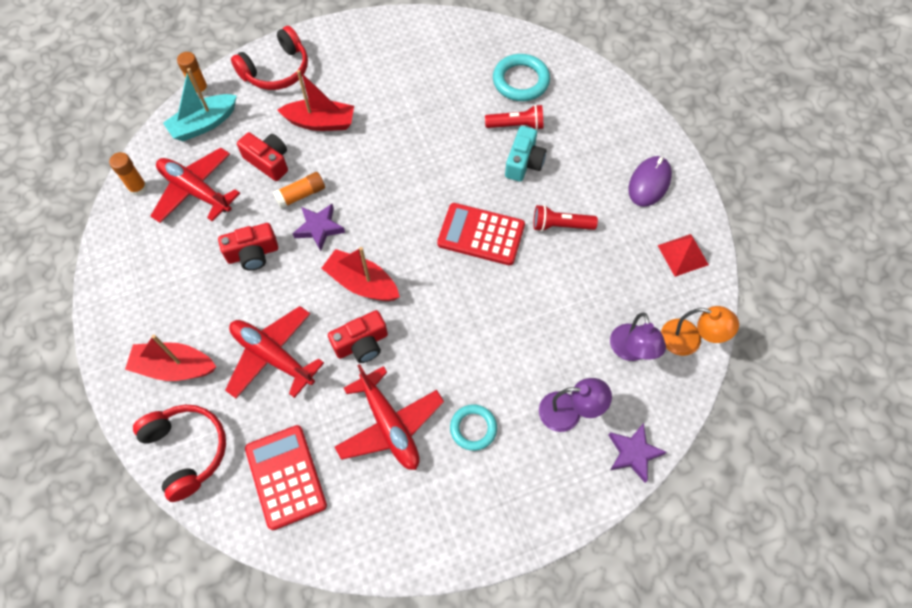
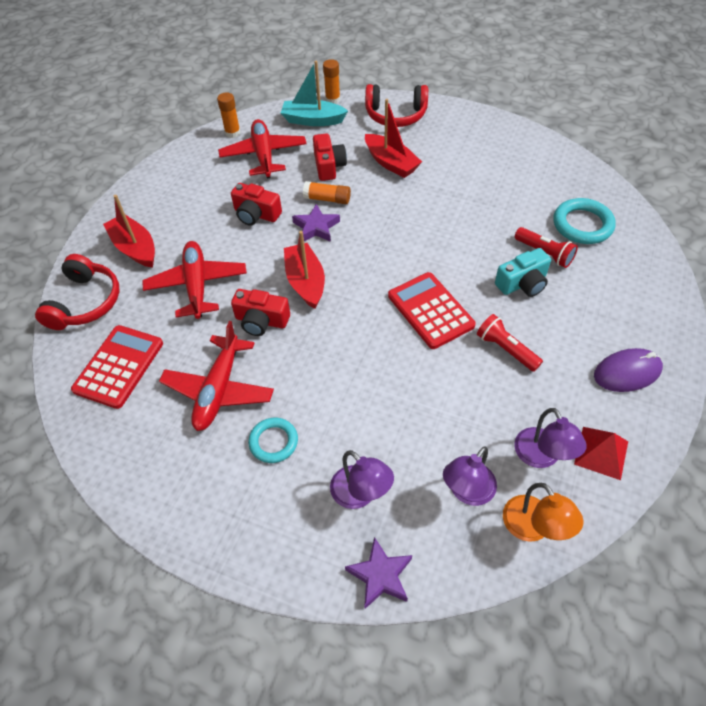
camera: 45 degrees right, 10 degrees down
(652, 287) = (541, 457): none -> purple lamp

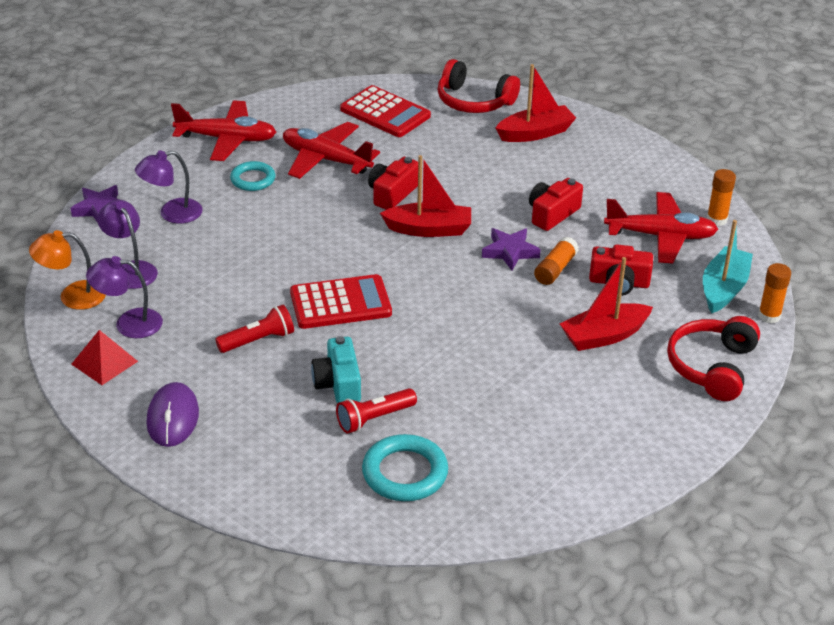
camera: 105 degrees right, 15 degrees down
(197, 285) = (462, 163): red plane -> red plane (227, 139)

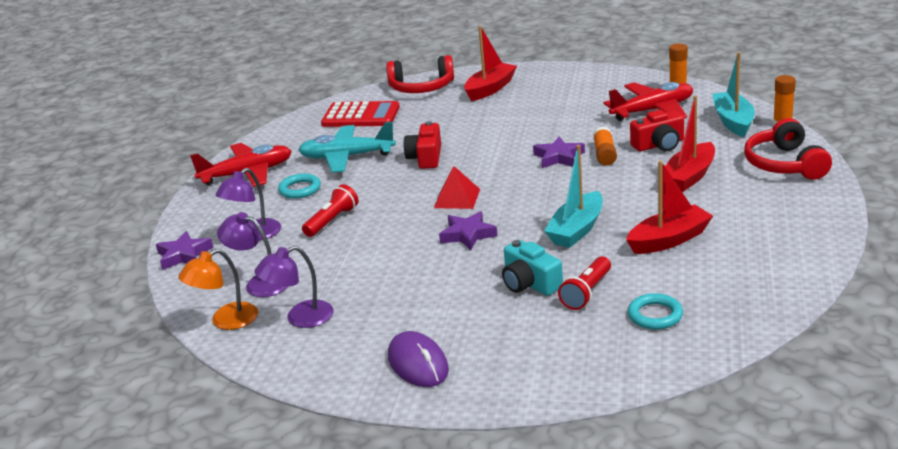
camera: 25 degrees left, 10 degrees down
(104, 362) = (309, 353): red pyramid -> red pyramid (457, 198)
(258, 340) = (429, 283): red flashlight -> red flashlight (332, 221)
(326, 159) = (347, 157): red plane -> turquoise plane
(340, 303) = (467, 235): red calculator -> purple star
(405, 473) = (655, 315): turquoise ring -> turquoise ring, size x0.66
(429, 229) = (481, 167): red boat -> red boat (669, 240)
(437, 346) = (576, 230): none -> turquoise boat
(552, 214) = (561, 126): red camera -> none

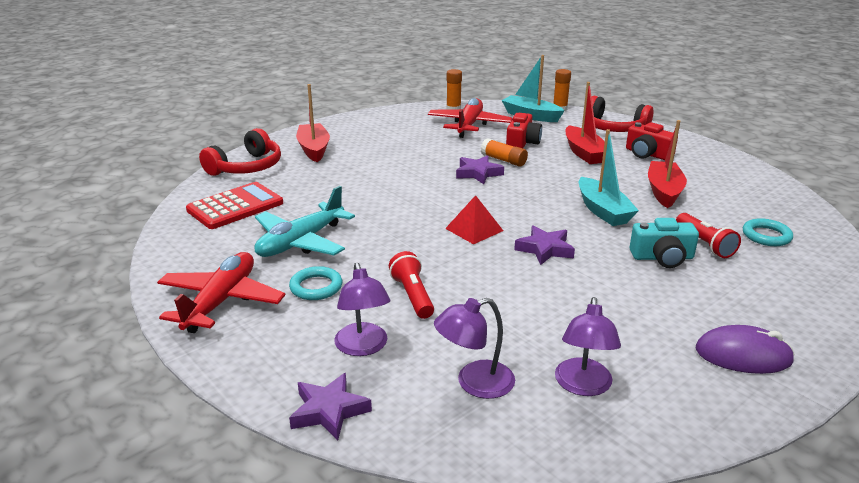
camera: 55 degrees left, 0 degrees up
(226, 321) = (527, 437): orange lamp -> none
(425, 157) = (377, 213): red camera -> red camera (647, 154)

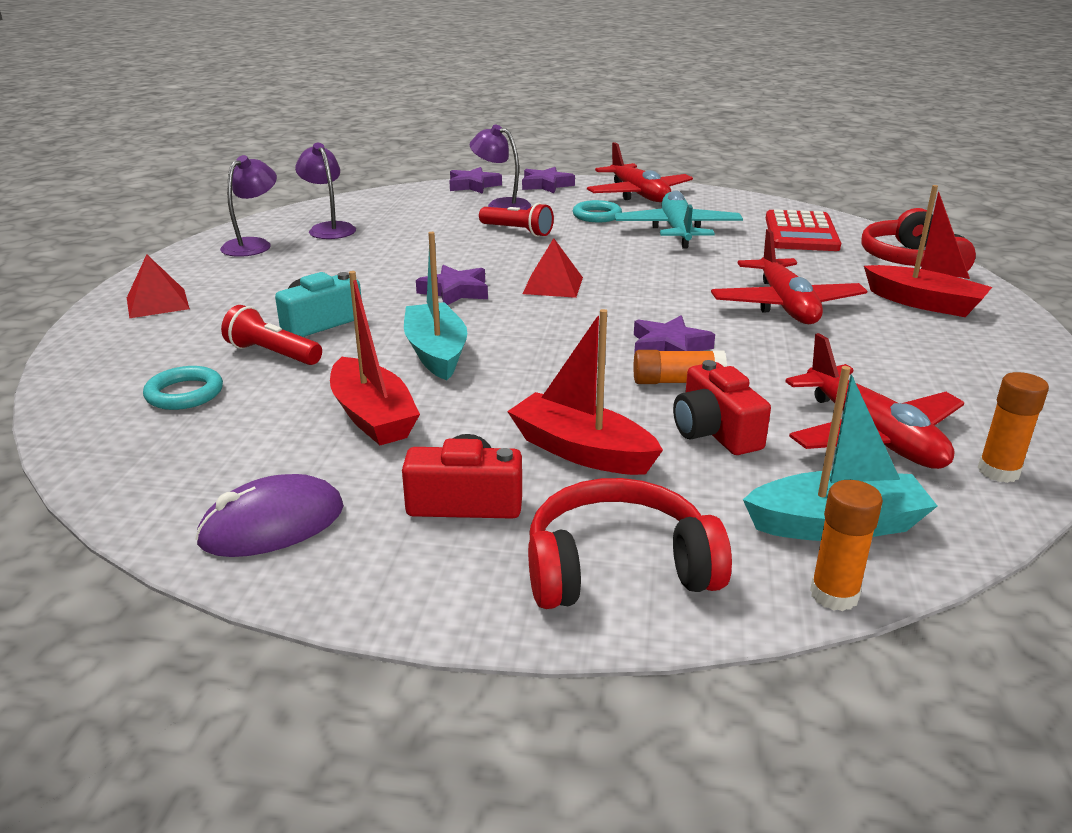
camera: 140 degrees right, 0 degrees up
(258, 367) = (546, 185): none -> purple star
(377, 170) = (785, 305): none -> red plane
(474, 383) = (404, 212): purple lamp -> purple lamp (253, 245)
(603, 211) = (436, 353): turquoise boat -> turquoise boat turned 45 degrees clockwise
(743, 355) = (207, 273): purple mouse -> purple mouse (272, 524)
(792, 328) = (157, 303): none -> red pyramid

